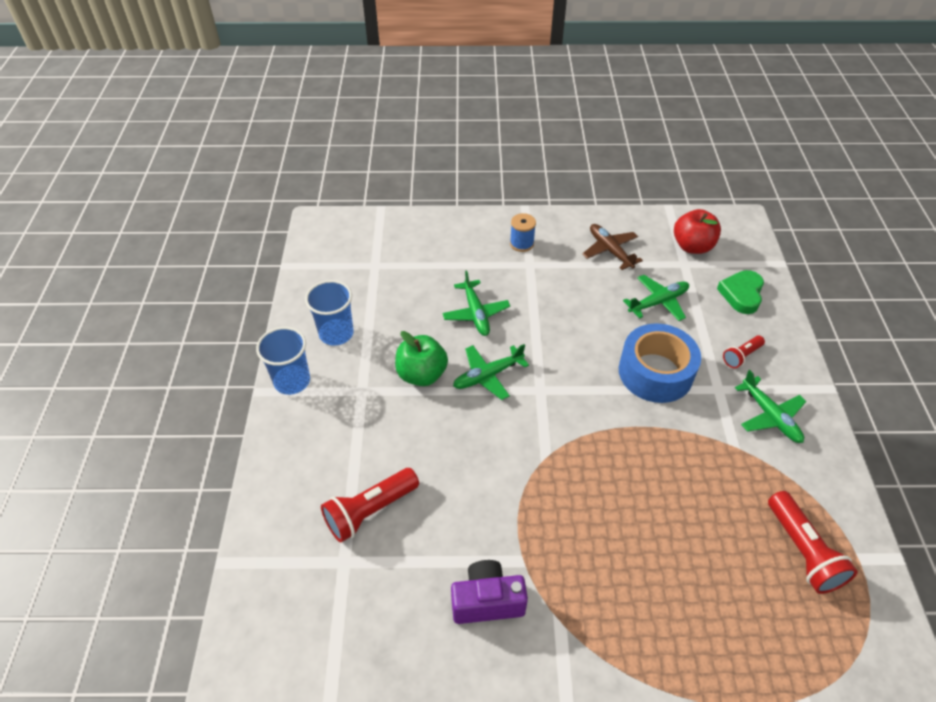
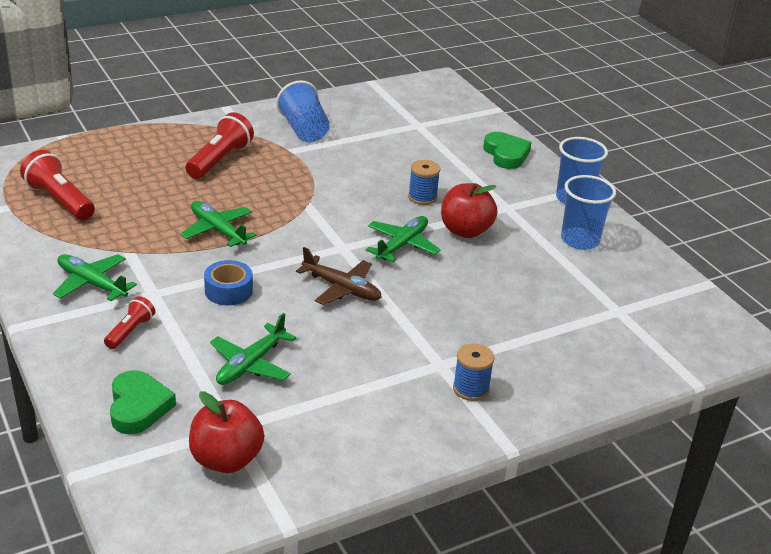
camera: 150 degrees right, 15 degrees down
(293, 468) = (506, 154): none -> green heart
(370, 511) = (424, 148): red flashlight -> red flashlight (219, 160)
(422, 374) = (465, 231): green apple -> red apple
(428, 430) = (422, 197): none -> blue spool
(475, 313) = (460, 294): green plane -> green plane (218, 230)
(487, 601) = (304, 130): purple camera -> blue cup
(610, 251) = (345, 415): brown plane -> brown plane (341, 288)
(655, 372) = (228, 290): blue tape -> blue tape, size x0.54

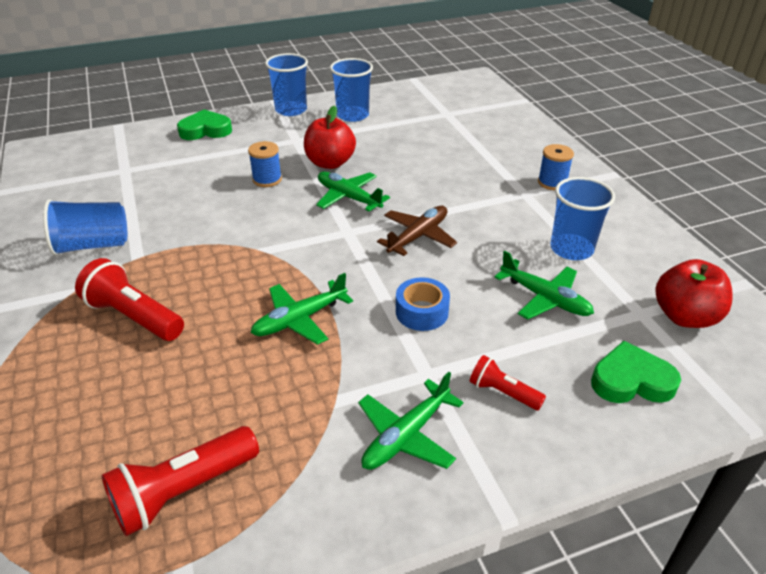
camera: 80 degrees left, 5 degrees up
(335, 391) = (571, 249): none -> blue cup

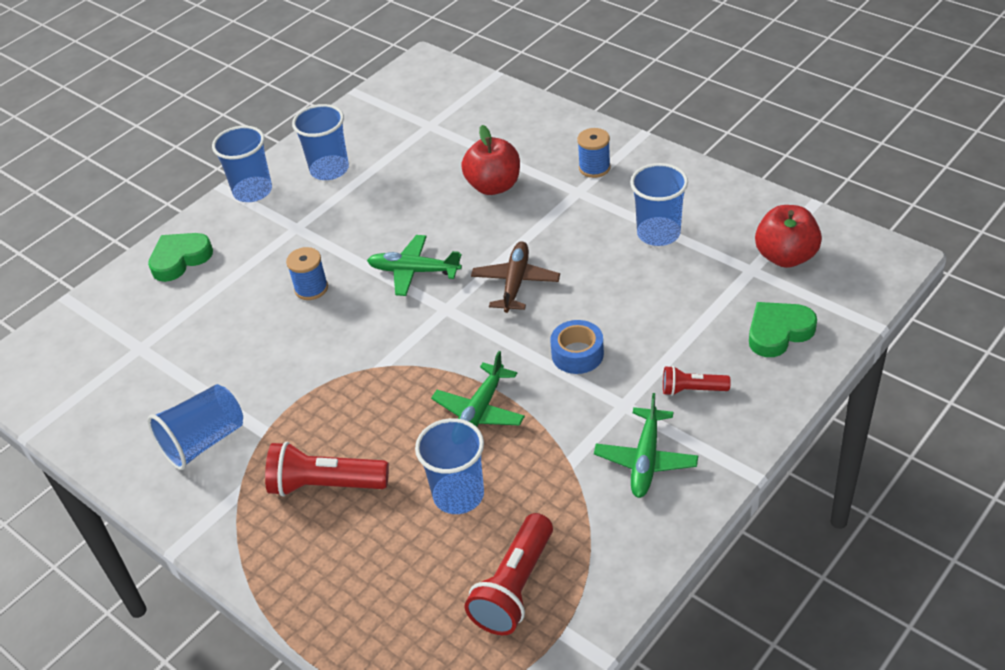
camera: 25 degrees left, 5 degrees up
(219, 378) = (458, 495): none -> blue cup
(330, 163) = (359, 240): red apple -> red apple (494, 186)
(544, 298) = (668, 292): green plane -> none

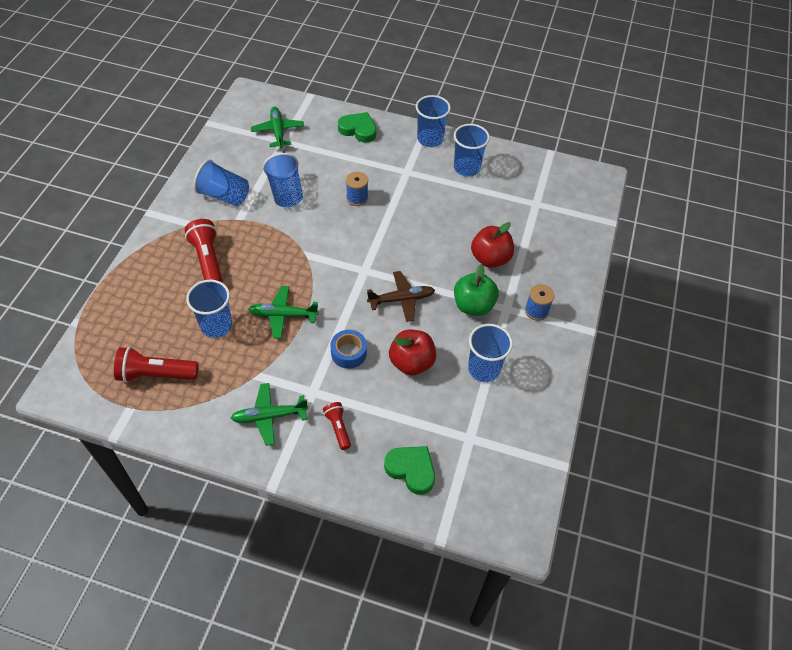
camera: 60 degrees right, 10 degrees up
(247, 365) = (286, 192): none -> blue cup
(414, 271) = (391, 243): green plane -> green plane (278, 131)
(559, 219) = (473, 305): none -> green apple
(786, 257) = (493, 458): red apple -> red apple (411, 362)

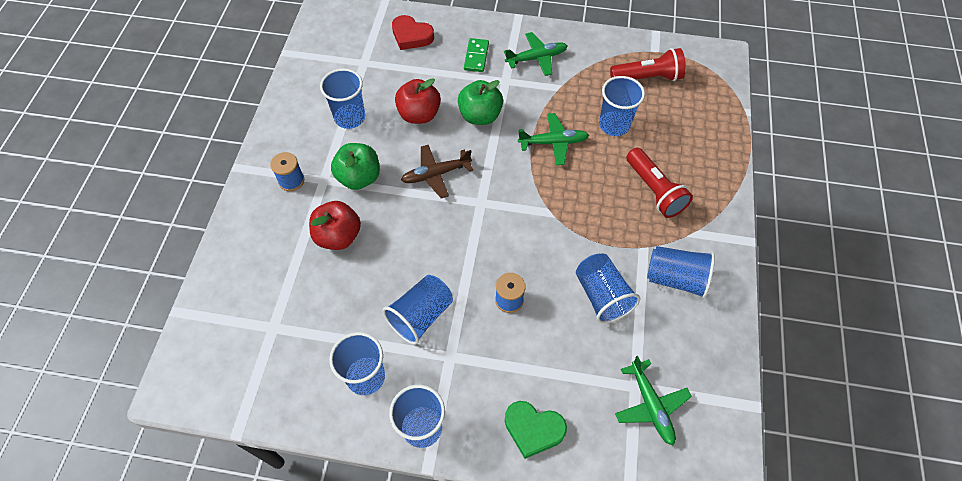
camera: 175 degrees right, 5 degrees up
(338, 428) = (476, 56): red flashlight -> green domino
(349, 353) = (480, 116): blue tape -> green apple
(411, 470) = (411, 36): green heart -> red heart
(425, 197) = (421, 316): none -> blue cup

